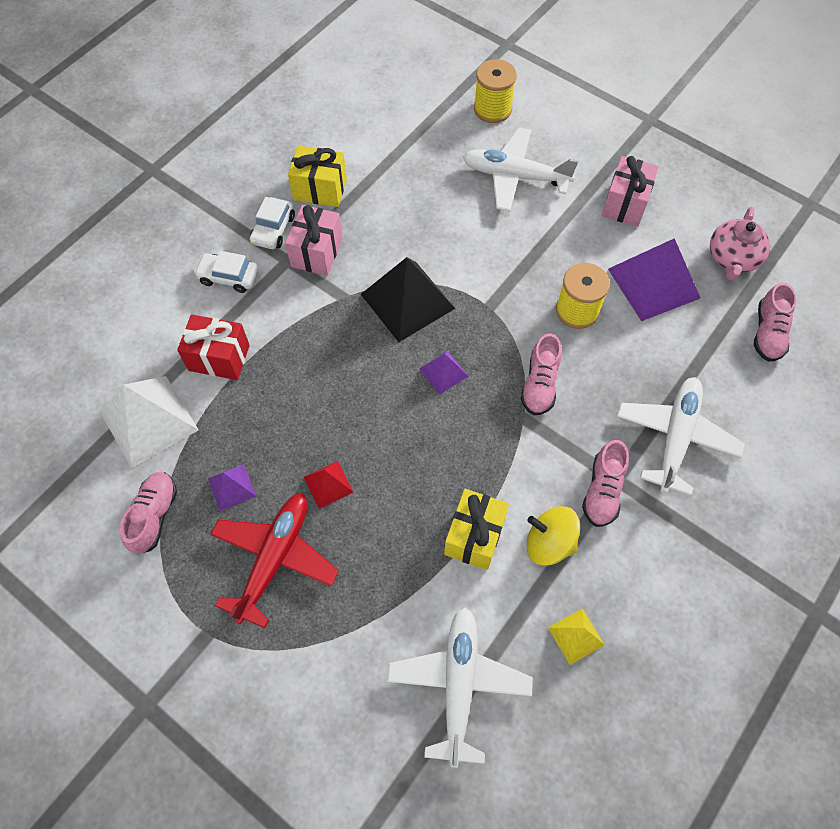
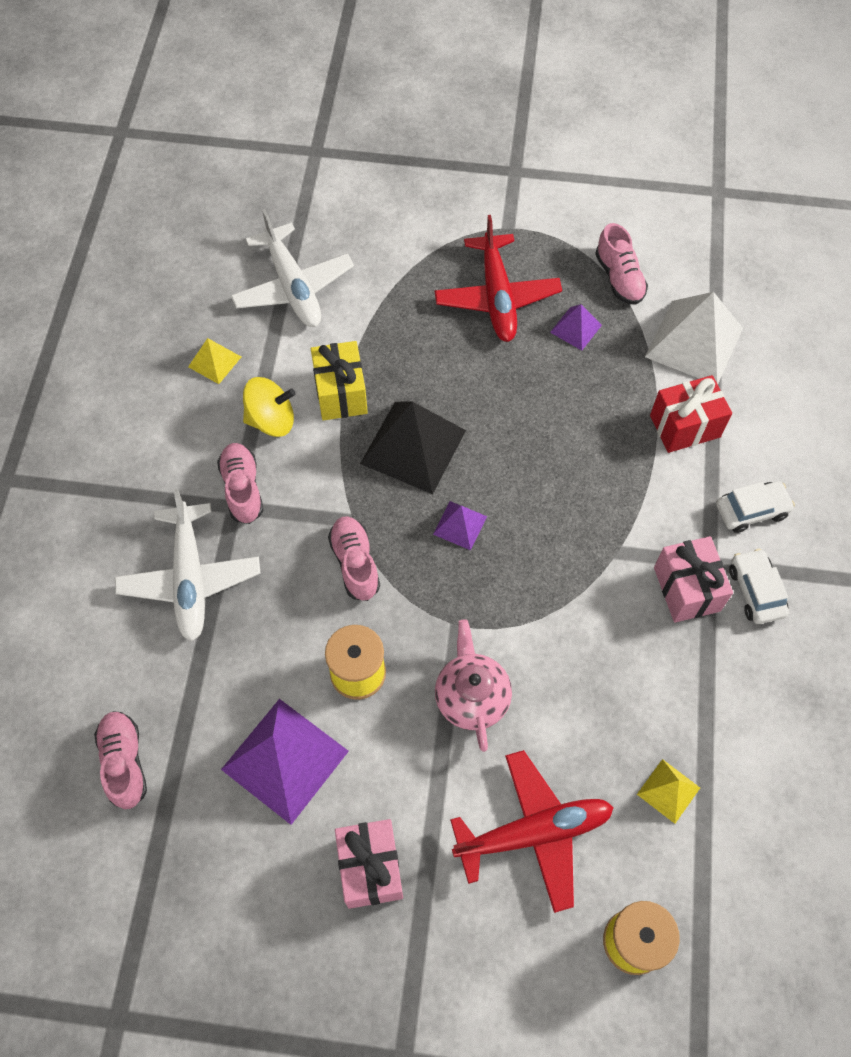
camera: 150 degrees right, 0 degrees up
(320, 189) = (750, 674): yellow gift -> none
(328, 484) = (496, 371): red pyramid -> none
(407, 301) = (548, 583): black pyramid -> black pyramid (413, 446)
(420, 159) = (668, 791): none -> yellow pyramid
(514, 176) = (534, 832): white plane -> red plane
(732, 259) = (199, 854): pink teapot -> pink teapot (471, 696)

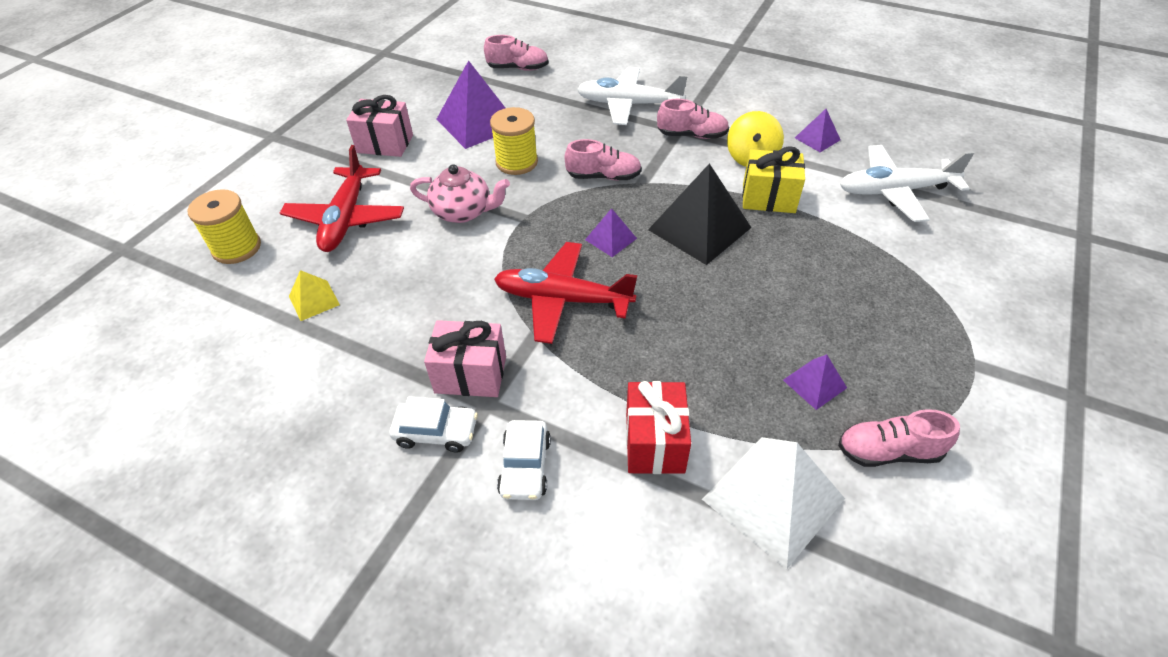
camera: 110 degrees right, 15 degrees down
(215, 361) = (817, 139): yellow pyramid -> purple pyramid
(497, 297) = (868, 328): red plane -> red plane (562, 300)

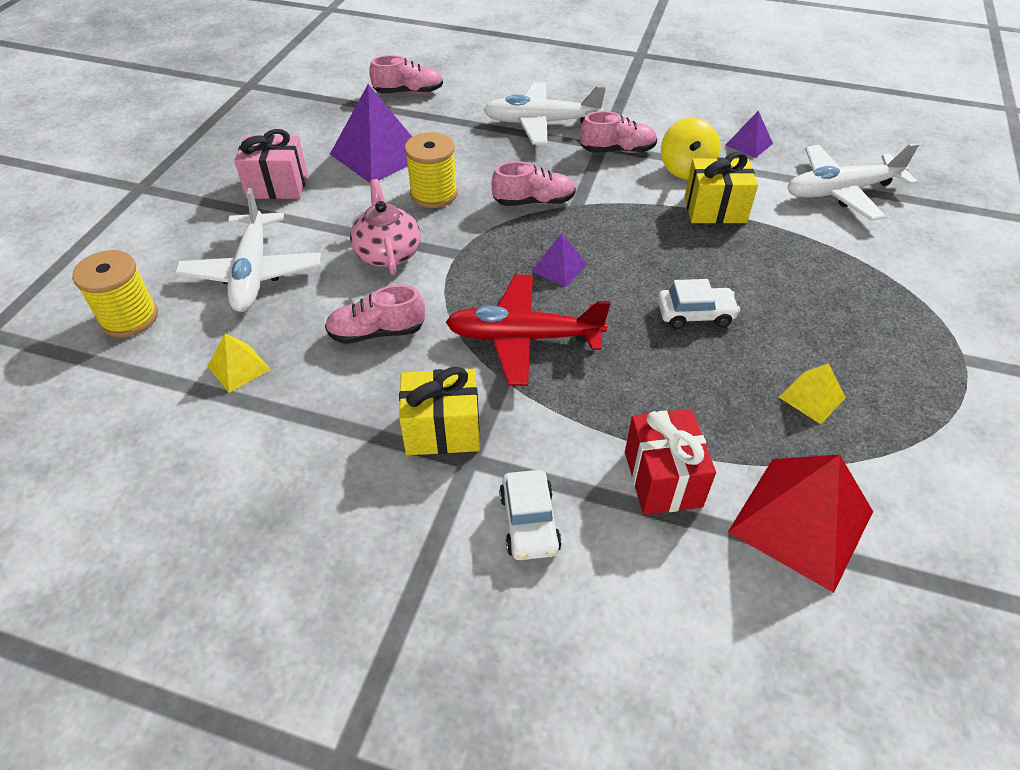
camera: 10 degrees left, 0 degrees up
(346, 219) = (253, 273): red plane -> white plane
(436, 432) = (420, 497): white car -> white car (695, 314)
(463, 212) = (387, 253): pink teapot -> pink teapot turned 105 degrees counterclockwise
(470, 374) = (442, 430): pink gift -> yellow gift
(699, 228) = (651, 248): black pyramid -> none
(773, 499) = (801, 522): white pyramid -> red pyramid
(814, 384) = (812, 397): purple pyramid -> yellow pyramid
(888, 451) = (903, 458): pink shoe -> pink shoe (377, 332)

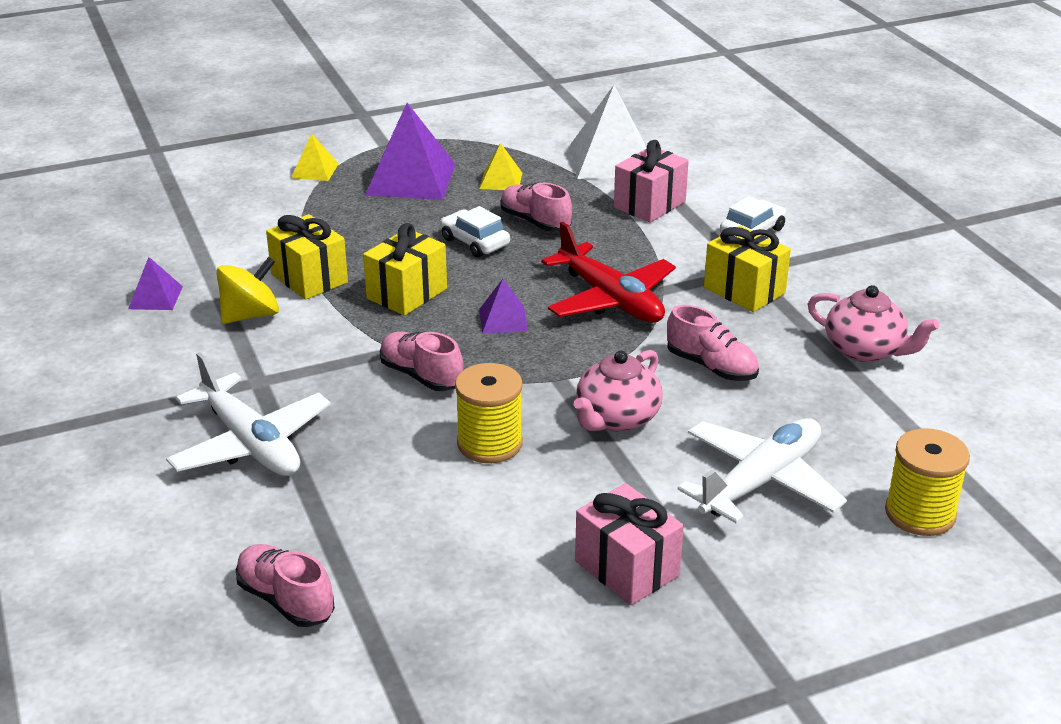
camera: 130 degrees left, 15 degrees down
(238, 368) = (852, 410): yellow pyramid -> yellow pyramid (315, 170)
(276, 438) = (865, 350): none -> pink teapot
(379, 155) = (467, 529): purple pyramid -> purple pyramid (410, 179)
(617, 150) = (258, 367): pink shoe -> pink shoe (535, 222)
(646, 242) = (407, 293): none -> yellow gift
(662, 479) = (649, 205): red gift -> pink gift
(801, 522) = (611, 160): red pyramid -> white pyramid
(841, 192) = (201, 230): white plane -> none

